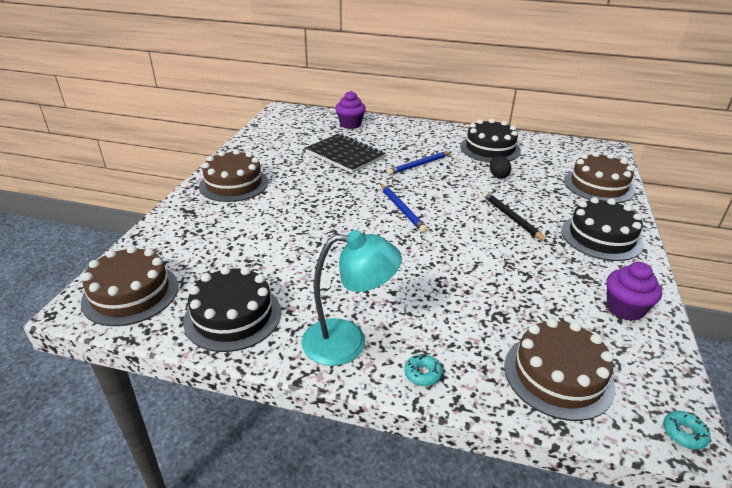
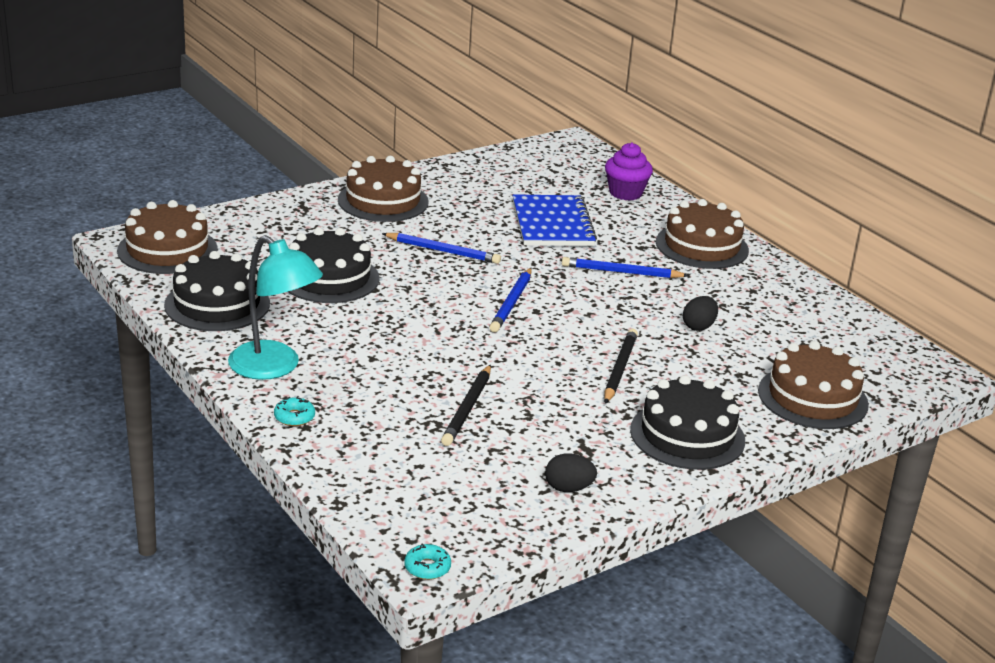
camera: 40 degrees right, 5 degrees down
(316, 198) = (443, 251): none -> blue pencil
(345, 155) = (552, 224): black notebook -> blue notebook
(490, 148) = (756, 296): black cake -> black cake (329, 278)
(496, 291) = (467, 408): none -> black pencil
(558, 375) = (400, 482): brown cake -> brown cake (702, 246)
(625, 308) = (568, 488): purple cupcake -> black egg

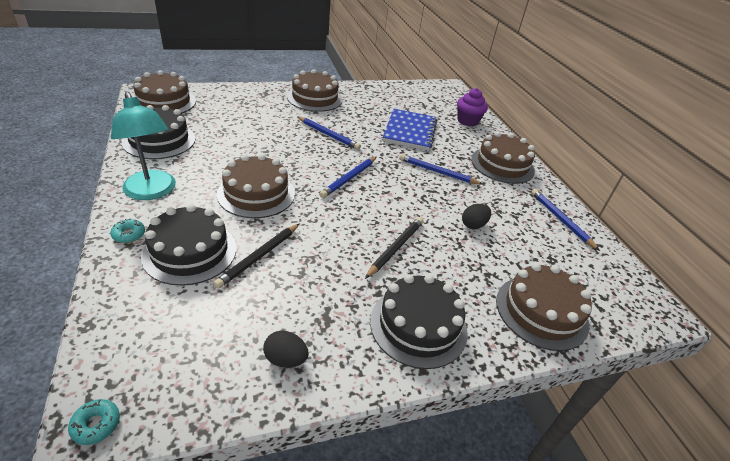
camera: 15 degrees right, 10 degrees up
(329, 278) = (243, 137): black cake -> black cake (190, 251)
(407, 344) = (256, 193): none -> brown cake
(801, 300) = (560, 220): none -> blue pencil

